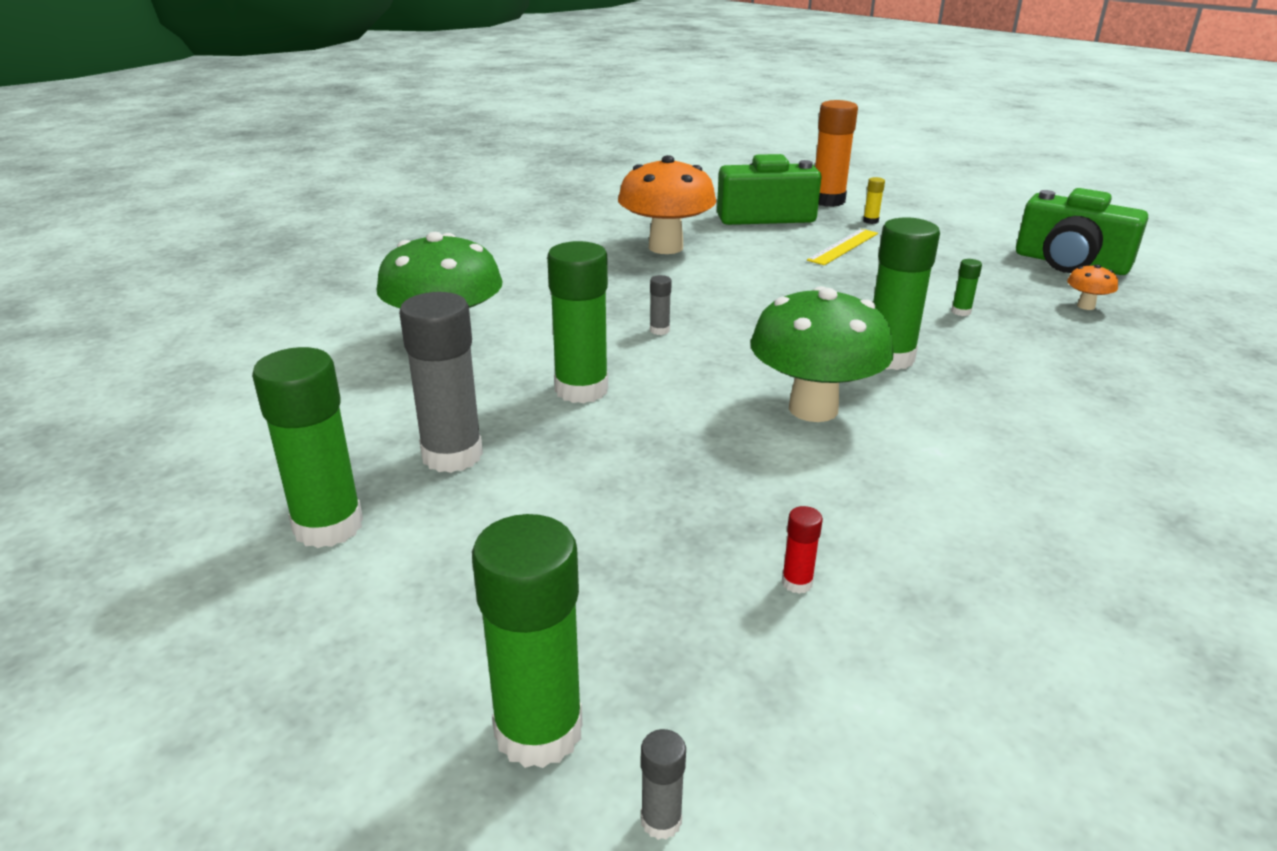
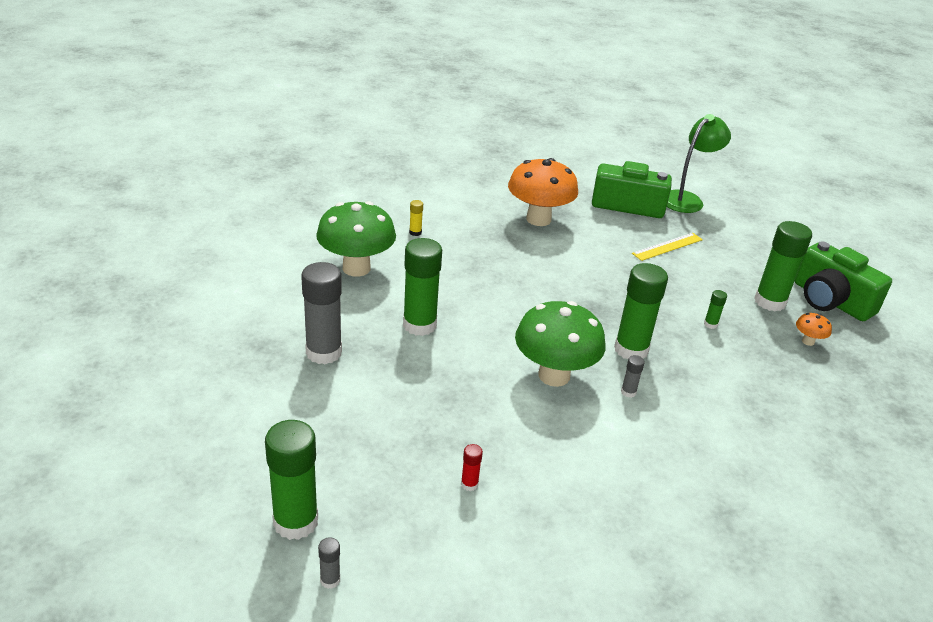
camera: 15 degrees right, 5 degrees up
(328, 526) = (241, 381): green glue stick -> green glue stick (770, 302)
(659, 330) = (493, 291): grey glue stick -> grey glue stick (628, 392)
(827, 201) = (687, 199): orange glue stick -> green lamp
(870, 221) = (706, 226): yellow glue stick -> yellow glue stick (415, 232)

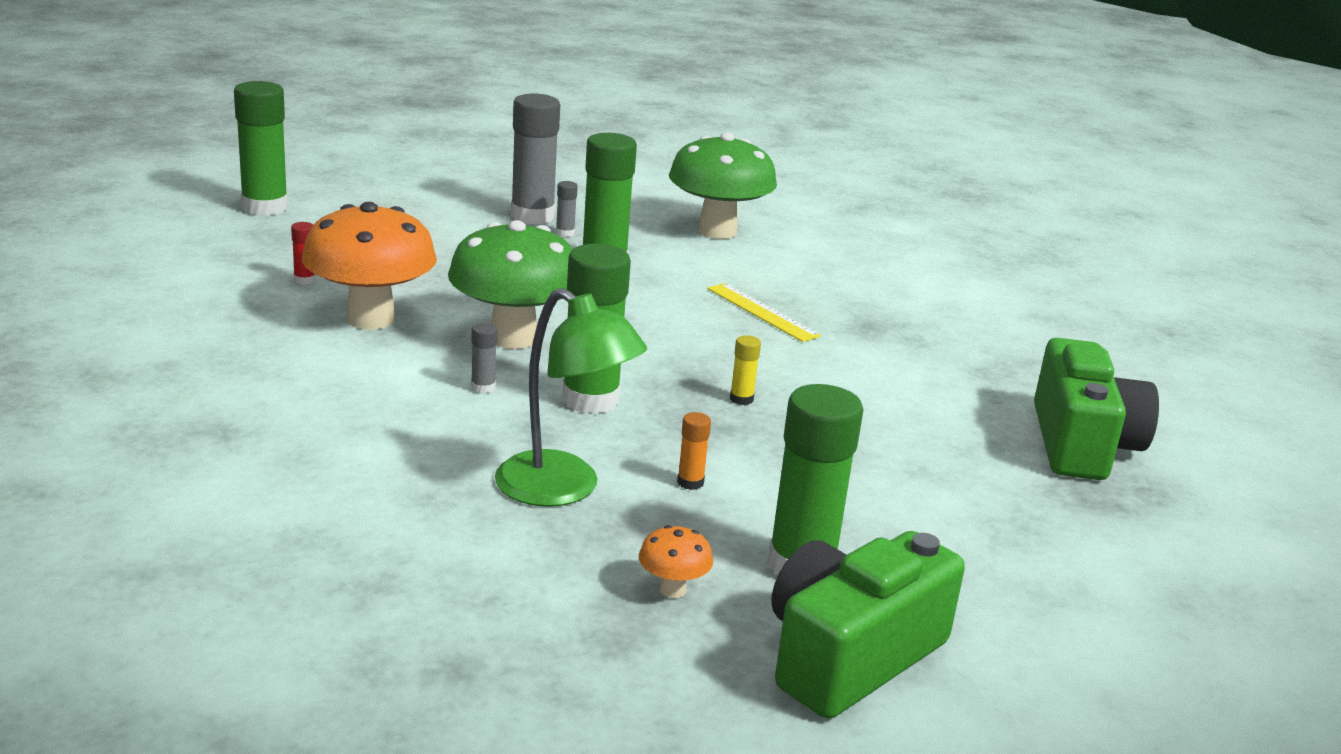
camera: 85 degrees right, 10 degrees down
(330, 580) = (186, 220): grey glue stick -> grey glue stick (565, 233)
(415, 232) = (832, 265): yellow glue stick -> yellow glue stick (741, 399)
(538, 219) = (947, 354): orange mushroom -> orange mushroom (370, 319)
(667, 246) = (944, 470): yellow ruler -> yellow ruler (762, 312)
(687, 199) = (1176, 519): green lamp -> green lamp (563, 489)
(710, 324) = (690, 482): green glue stick -> orange glue stick

